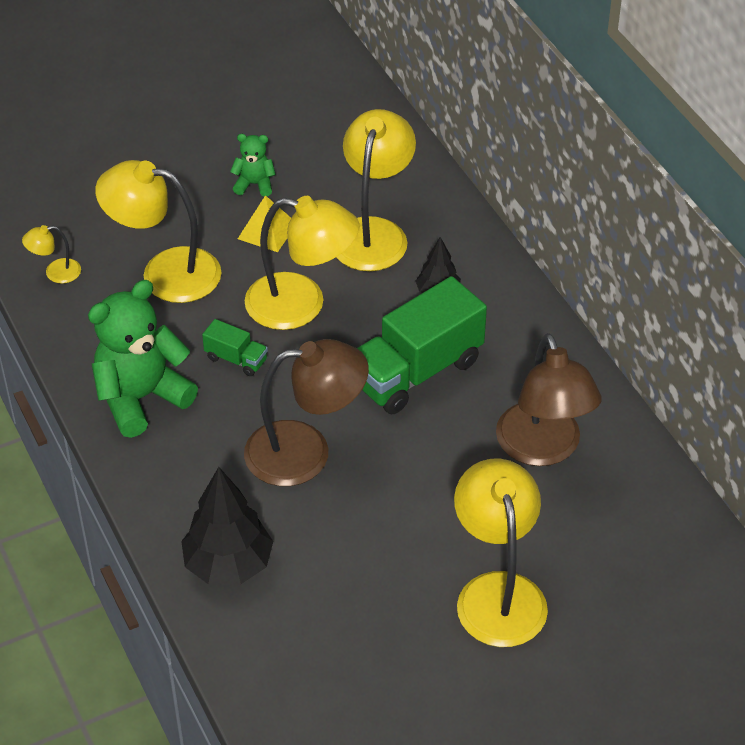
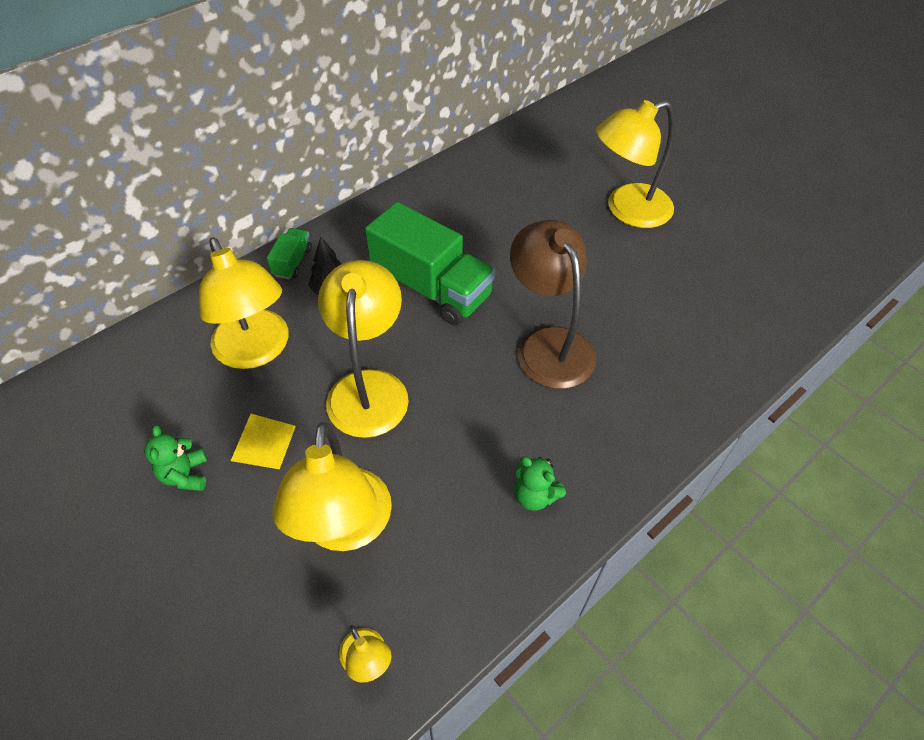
camera: 105 degrees left, 5 degrees up
(141, 398) = (534, 496): green teddy bear -> green teddy bear, size x0.48
(228, 564) = (690, 370): black tree -> none
(236, 359) = (456, 424): green truck -> green truck (293, 262)
(373, 232) = (256, 351): yellow lamp -> yellow lamp turned 120 degrees counterclockwise
(543, 449) = (487, 205): brown lamp -> none

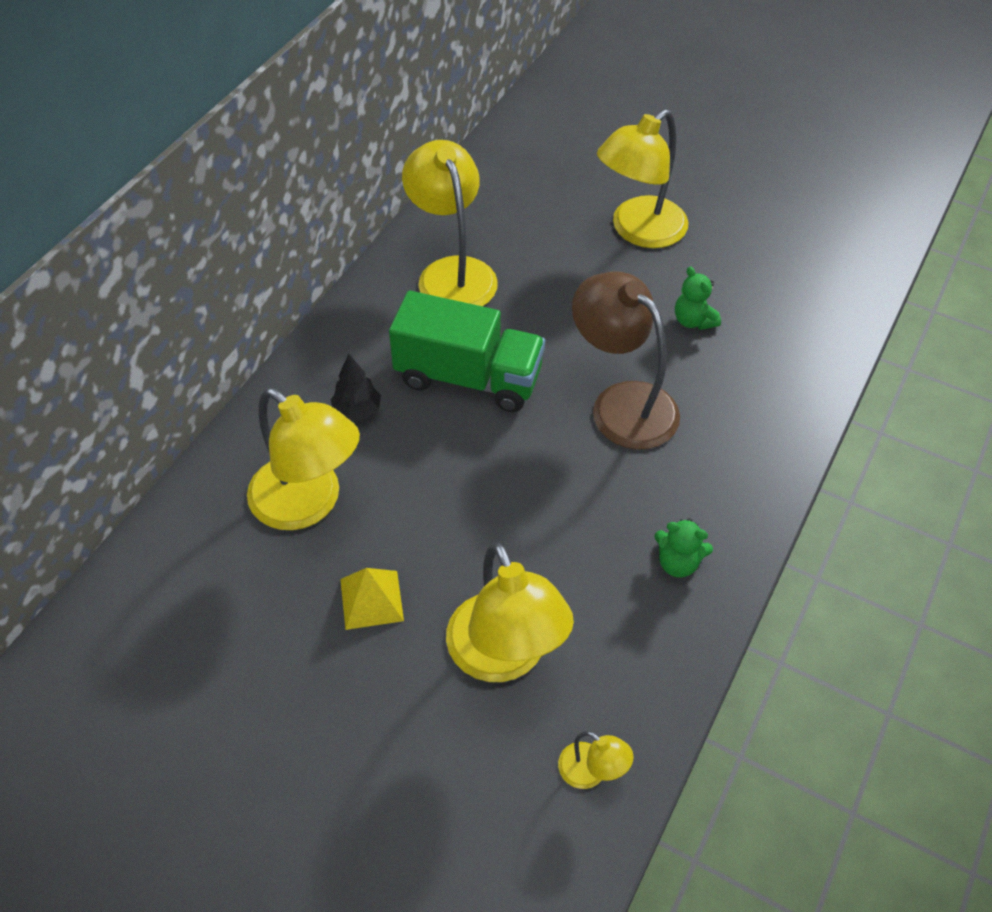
camera: 20 degrees left, 0 degrees up
(185, 475) = (304, 660): green teddy bear -> green teddy bear (693, 321)
(293, 262) = (294, 391): green truck -> none
(369, 387) = (455, 506): yellow lamp -> yellow lamp (452, 273)

